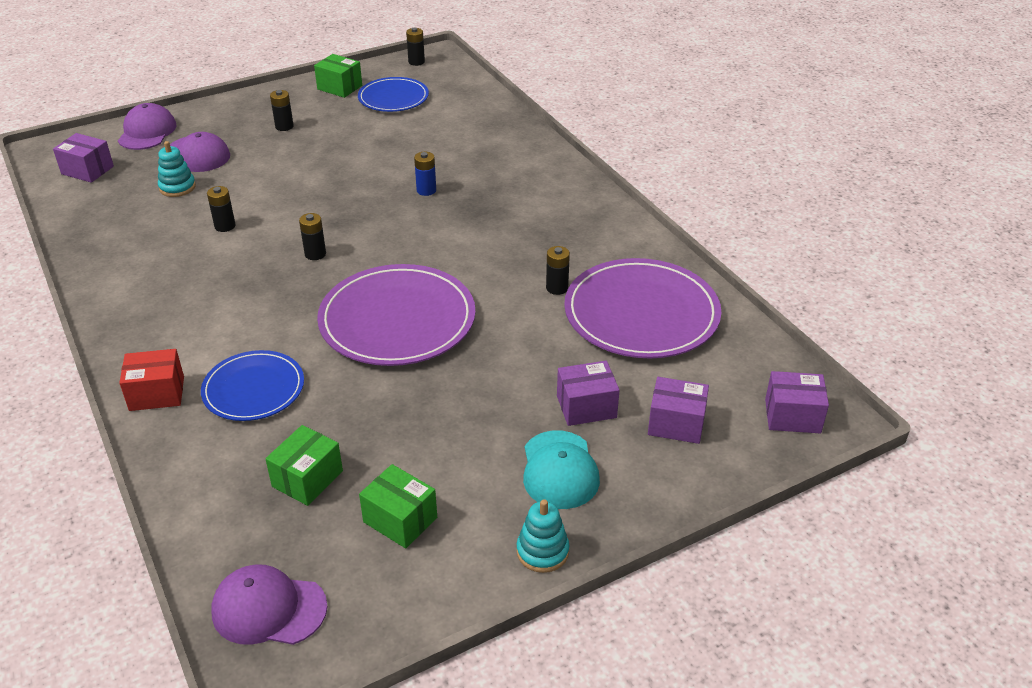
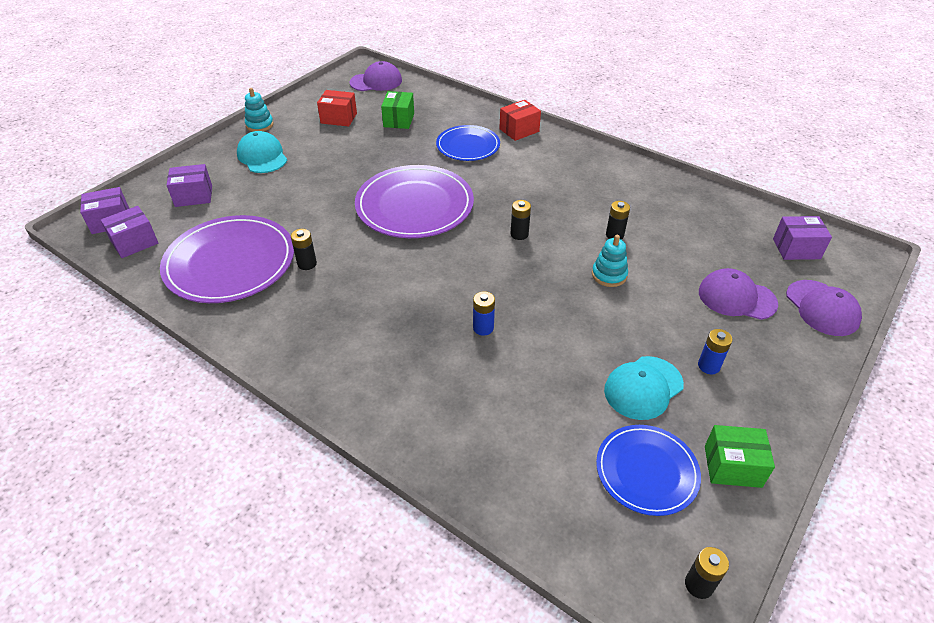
camera: 155 degrees right, 5 degrees up
(177, 187) = (700, 257): turquoise stacking toy -> turquoise stacking toy (609, 275)
(284, 126) = (708, 366): black battery -> blue battery
(345, 129) = (643, 387): none -> turquoise cap
(400, 519) = (339, 118): green box -> red box
(586, 407) = (256, 190): purple box -> purple box (135, 242)

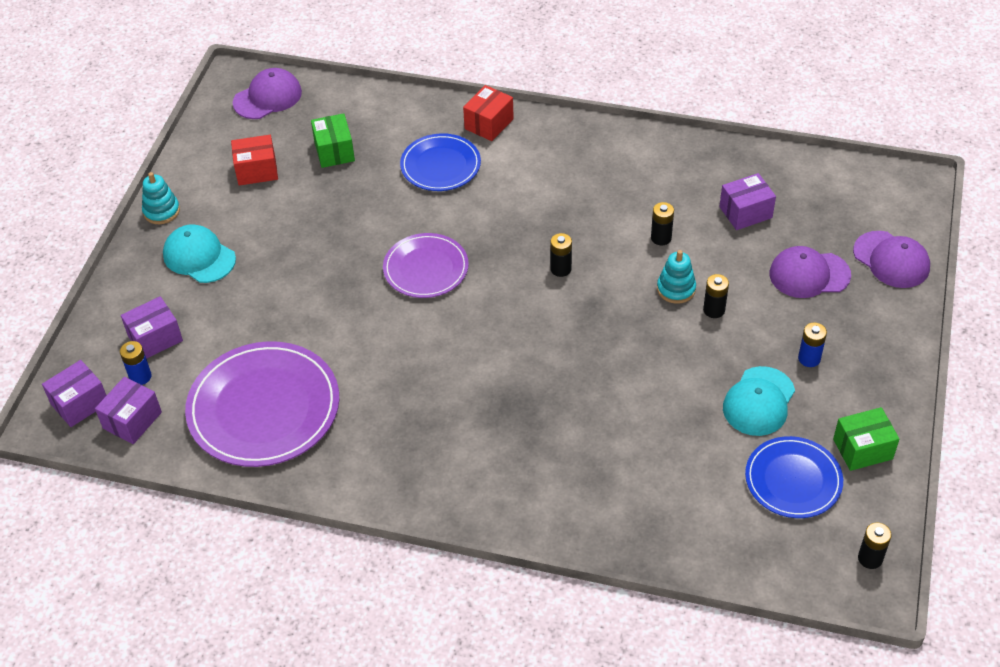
camera: 20 degrees left, 5 degrees up
(307, 264) = (351, 381): black battery -> black battery (714, 310)
(414, 205) = (426, 268): purple plate -> purple plate, size x0.60
(483, 328) = (579, 391): blue battery -> blue battery (140, 376)
(796, 248) = (847, 196): purple box -> purple box (745, 212)

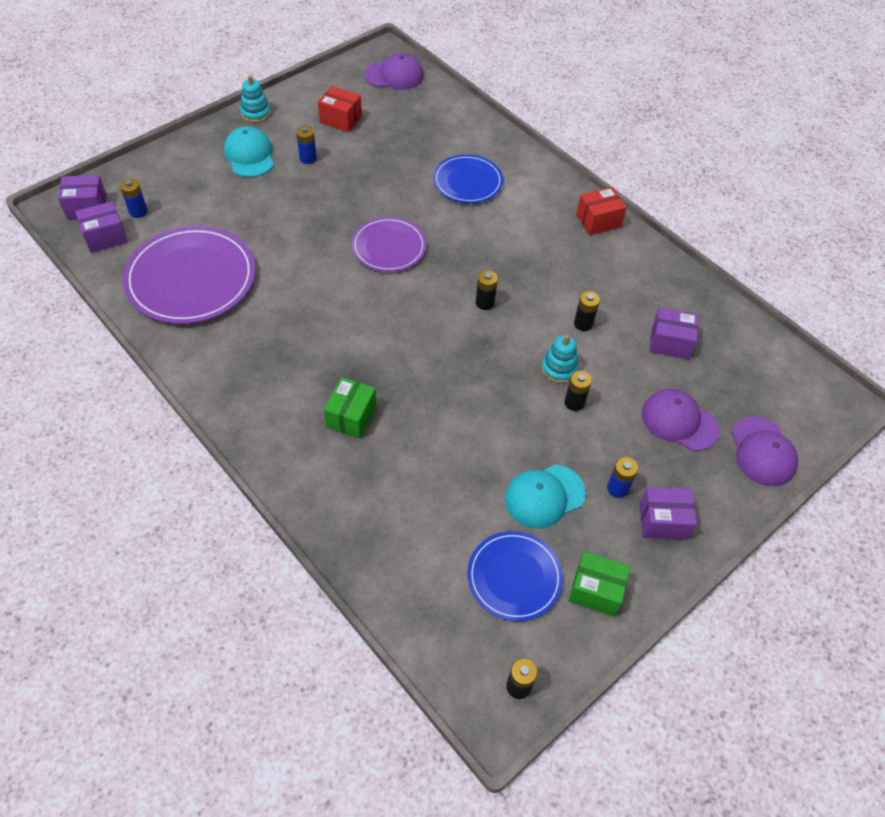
camera: 30 degrees right, 5 degrees up
(155, 338) = (171, 192): purple box -> purple box (663, 521)
(262, 227) = (308, 158): none -> blue battery
(334, 151) = (404, 133): green box -> green box (351, 416)
(489, 124) = (530, 171): red box -> red box (598, 221)

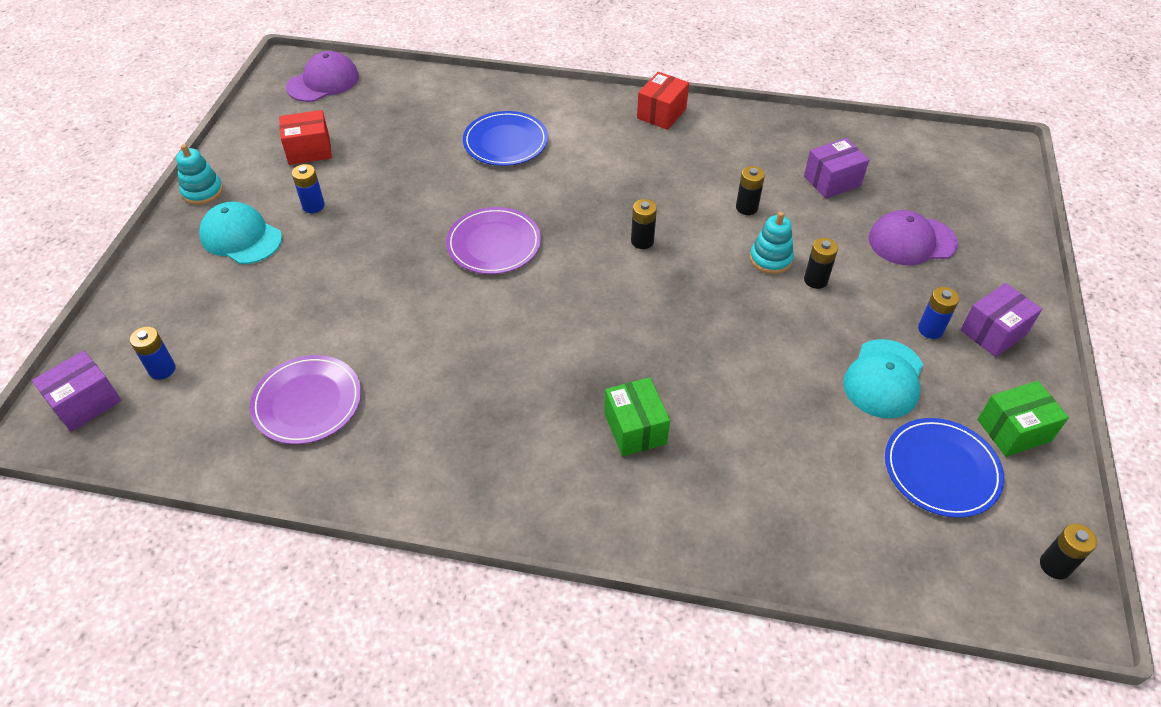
camera: 35 degrees left, 5 degrees down
(105, 237) = (147, 421): purple box -> none
(191, 278) = (307, 402): purple plate -> purple plate, size x0.60
(762, 451) = (995, 224): purple cap -> none

